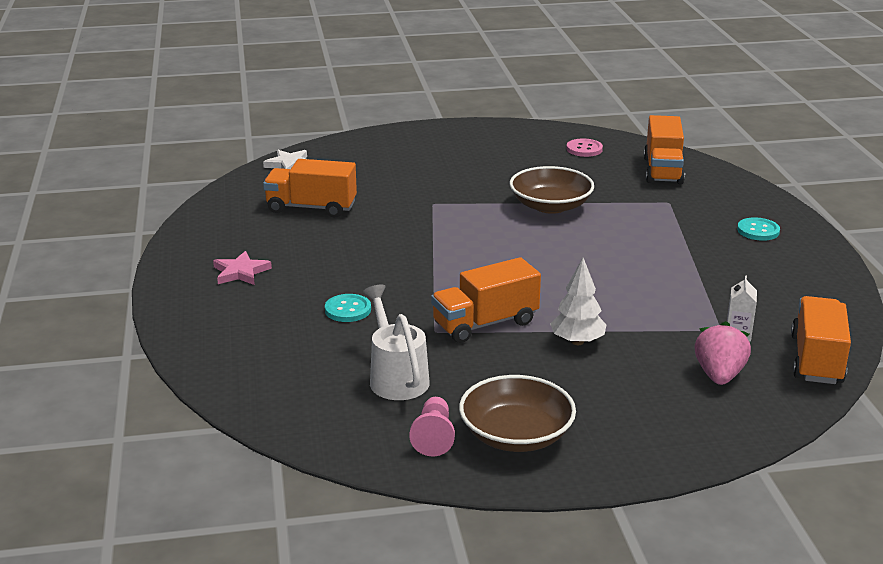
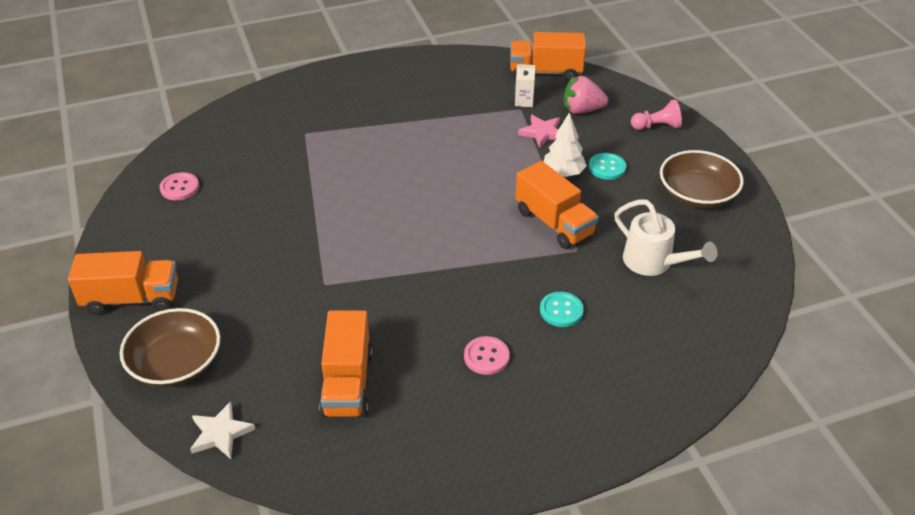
camera: 100 degrees left, 15 degrees up
(240, 272) = (513, 409): pink star -> pink star (542, 133)
(307, 266) = (486, 357): none -> pink button
(396, 377) = (654, 263): white watering can -> white watering can turned 105 degrees counterclockwise
(434, 437) = (720, 232): pink pawn -> pink pawn (657, 126)
(550, 206) = (321, 202): brown bowl -> brown bowl (176, 363)
(662, 170) = (234, 137): orange truck -> orange truck (132, 299)
(758, 231) = (356, 89): turquoise button -> turquoise button (607, 167)

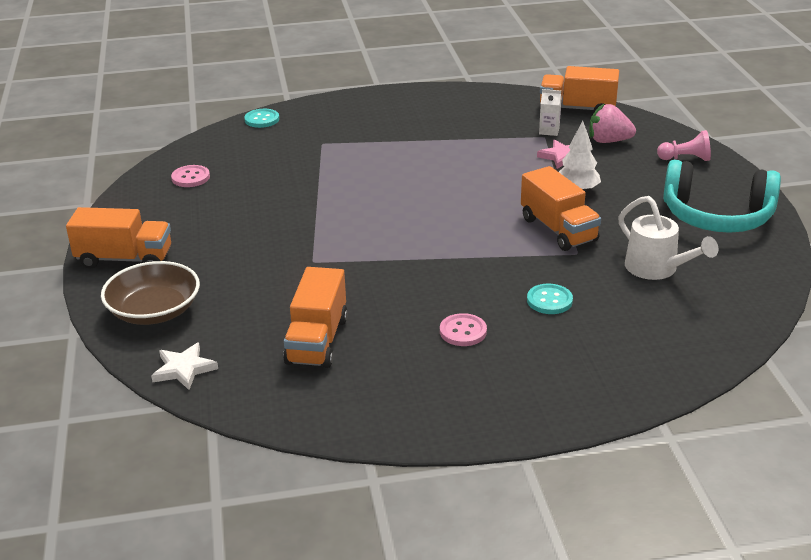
camera: 10 degrees right, 10 degrees down
(607, 167) = (624, 189): turquoise button -> turquoise button (262, 119)
(697, 194) = (716, 216): brown bowl -> turquoise headphones

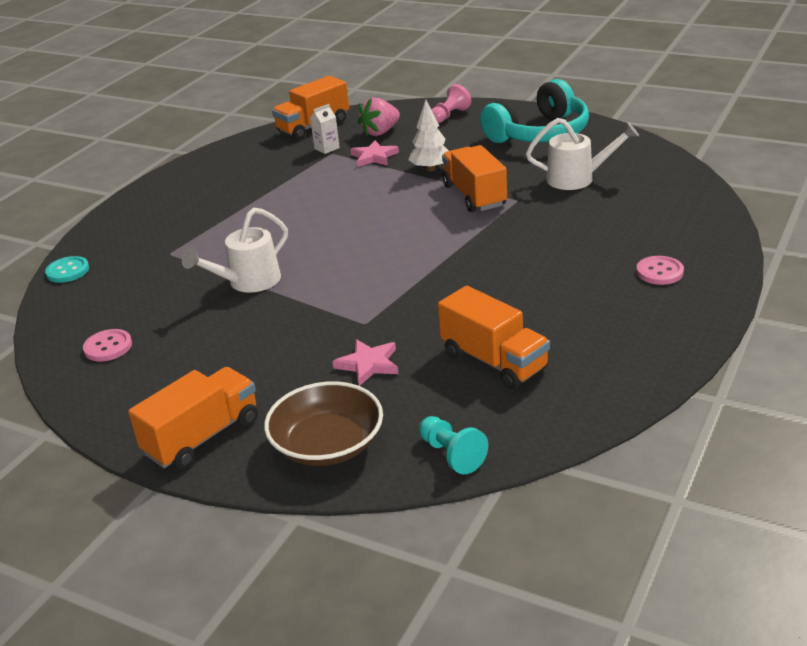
camera: 50 degrees left, 0 degrees up
(184, 369) = (451, 454): white star -> turquoise pawn
(262, 286) = (368, 364): none -> pink star
(317, 190) = (247, 282): none -> white watering can
(463, 331) = (563, 285): pink button -> pink button (659, 272)
(549, 300) = (566, 234): turquoise button -> none
(558, 230) = (474, 196): orange truck -> orange truck turned 120 degrees counterclockwise

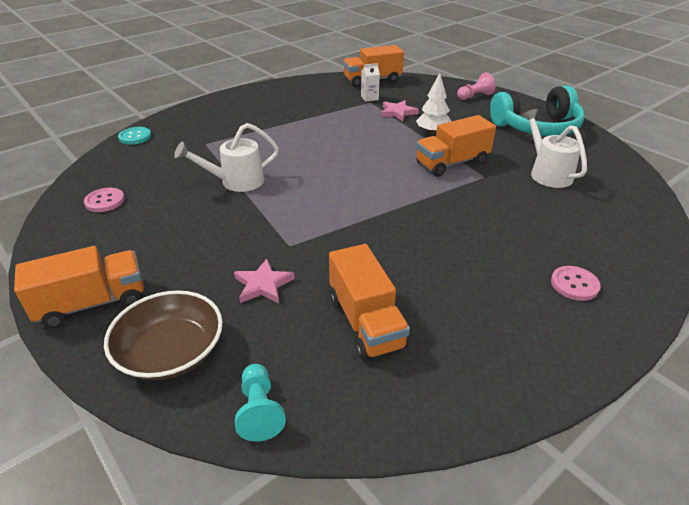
camera: 20 degrees right, 5 degrees up
(380, 132) = (415, 96): pink strawberry -> none
(474, 196) = (452, 163): orange truck -> orange truck turned 120 degrees counterclockwise
(578, 178) = (547, 173): white watering can -> white watering can turned 135 degrees counterclockwise

